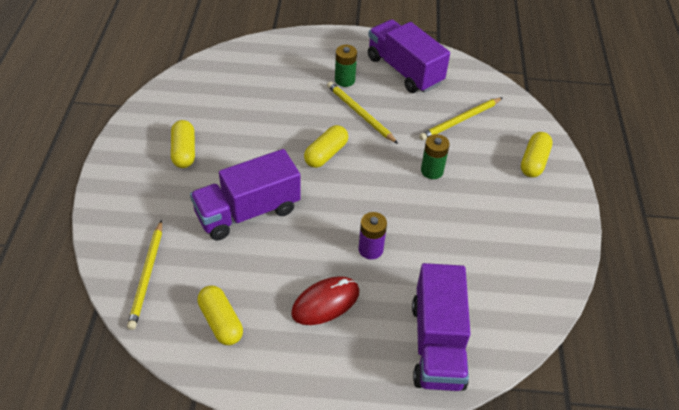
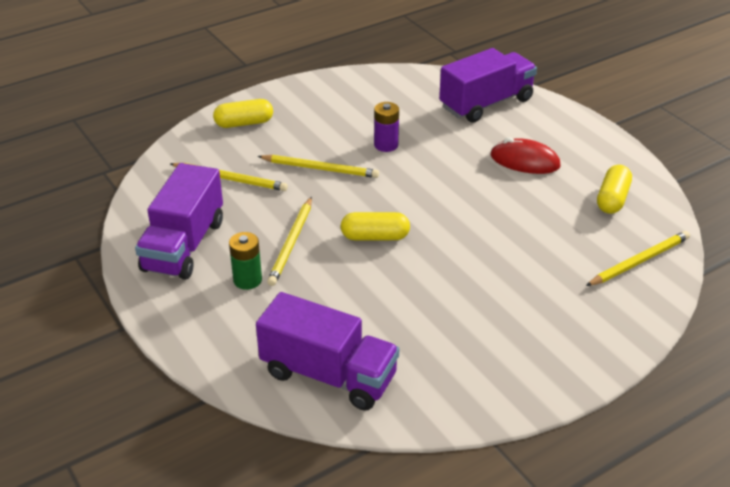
camera: 125 degrees left, 10 degrees down
(184, 151) = (493, 333): yellow capsule -> none
(248, 212) = (502, 245): purple truck -> purple truck (328, 375)
(370, 249) = (448, 163): purple battery -> purple battery (386, 145)
(432, 171) = (320, 168): green battery -> yellow pencil

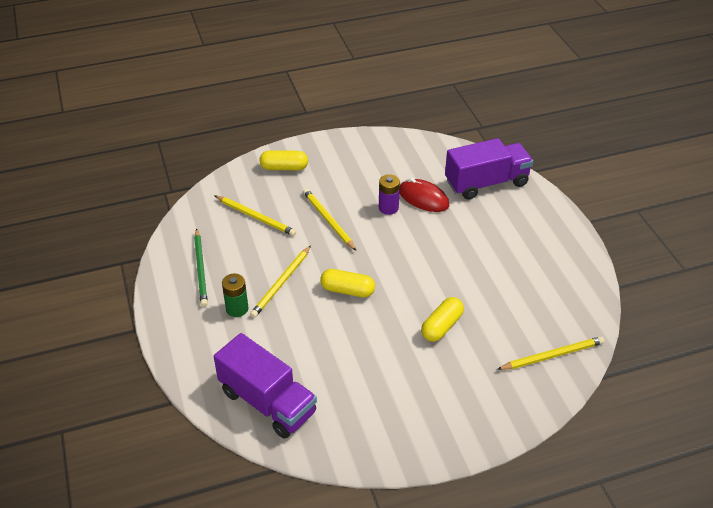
camera: 15 degrees right, 5 degrees up
(184, 245) = (201, 269): purple truck -> green pencil
(320, 168) = (328, 220): yellow pencil -> yellow pencil turned 150 degrees counterclockwise
(525, 161) = (496, 244): red mouse -> red mouse (423, 198)
(612, 199) = (555, 293): yellow capsule -> yellow capsule (442, 326)

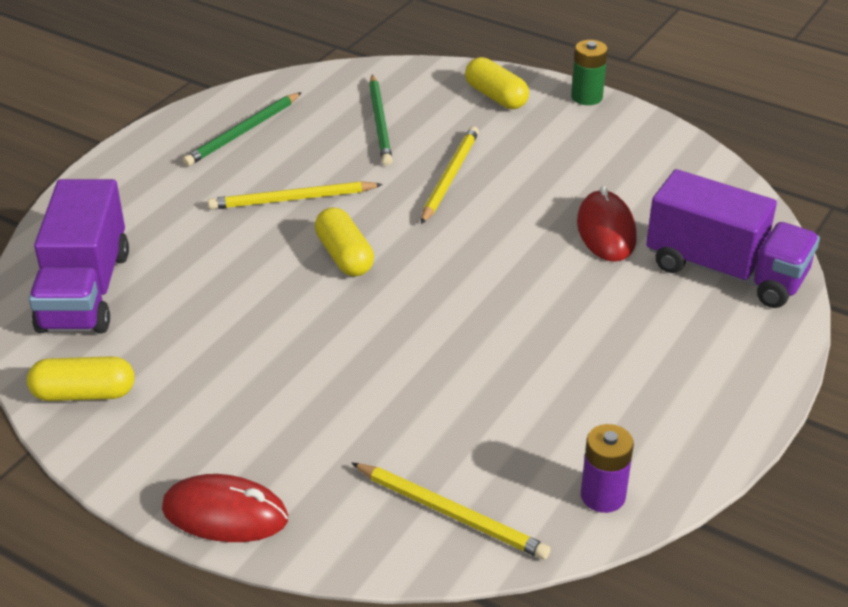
camera: 50 degrees right, 5 degrees down
(237, 309) = (210, 190): green battery -> green battery (586, 97)
(256, 217) = (380, 123): yellow pencil -> green pencil
(388, 208) = (543, 211): purple battery -> purple battery (603, 496)
(442, 326) = (378, 371): yellow capsule -> yellow capsule (84, 394)
(486, 432) = (225, 514): none -> red mouse

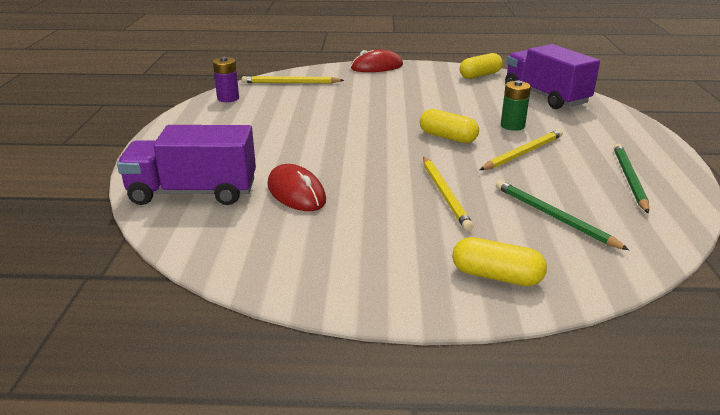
camera: 150 degrees right, 10 degrees down
(586, 97) = (408, 309): green battery -> green battery (512, 126)

